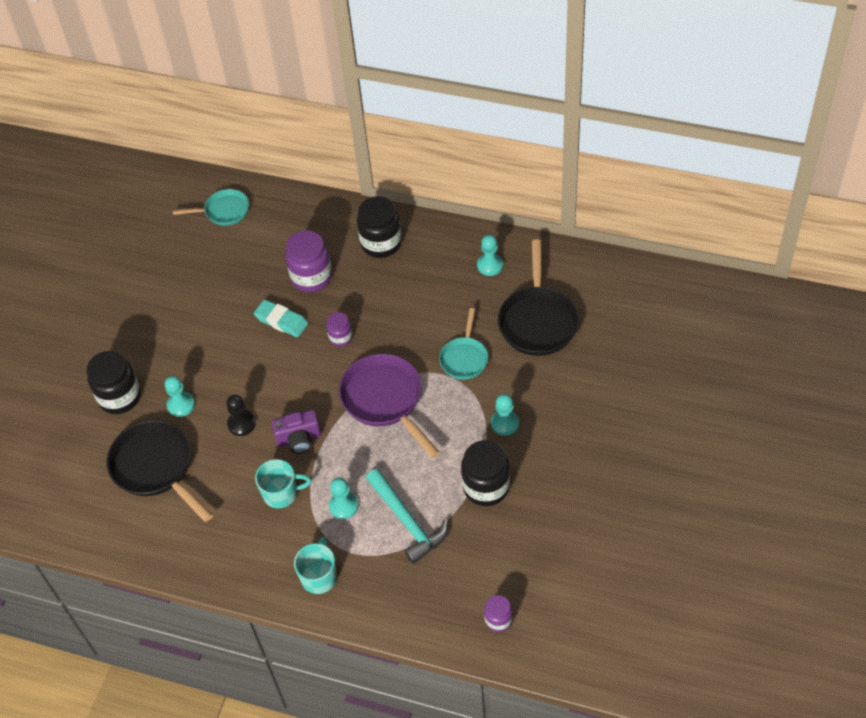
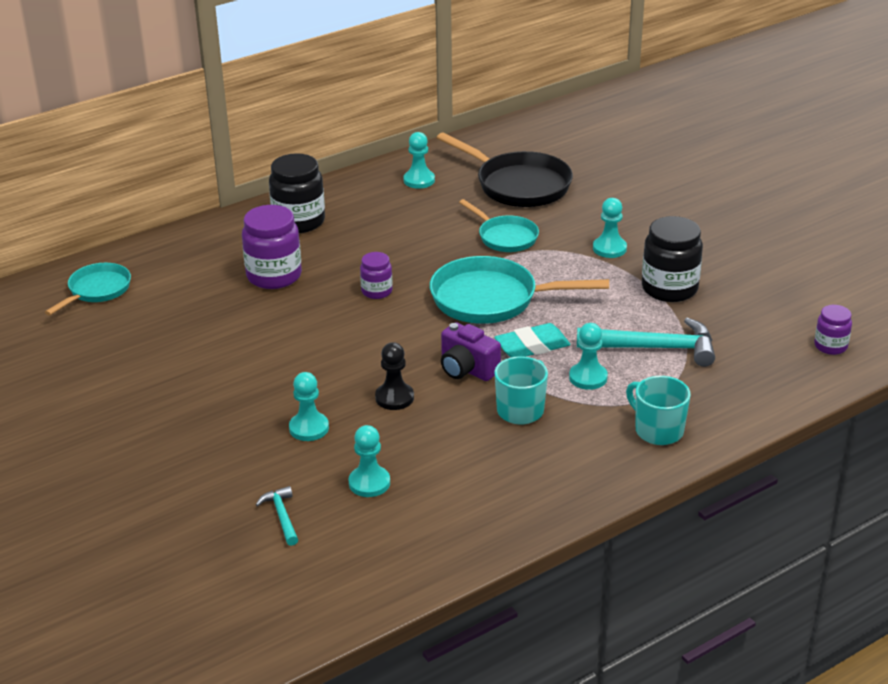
camera: 55 degrees left, 20 degrees down
(99, 449) = (281, 516): none -> turquoise hammer
(120, 397) = (231, 468): black jar -> none
(156, 467) = (369, 483): black pan -> turquoise pawn
(281, 321) = (300, 316): turquoise eraser -> turquoise eraser (532, 346)
(299, 439) = (467, 369): purple camera -> purple camera turned 105 degrees clockwise
(385, 400) = (491, 299): purple pan -> turquoise pan

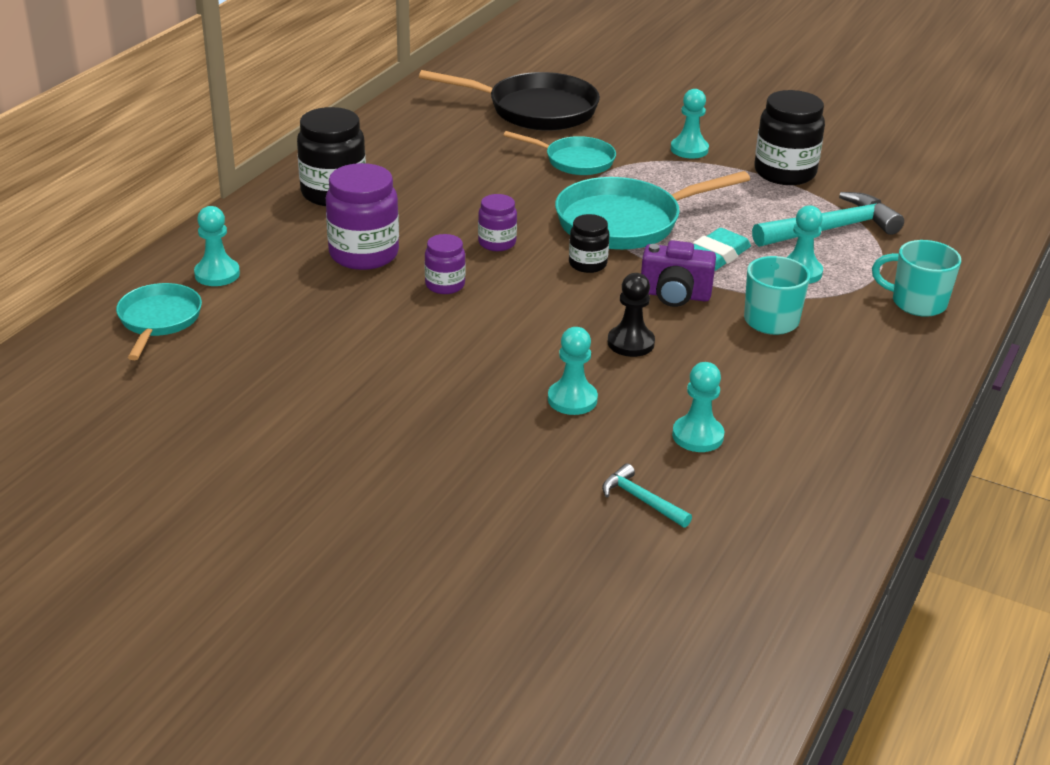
camera: 30 degrees left, 0 degrees up
(419, 180) = (425, 126): turquoise pawn -> turquoise pawn (217, 274)
(427, 326) = (587, 264): none -> black jar
(830, 346) = (978, 189): purple jar -> purple jar (445, 285)

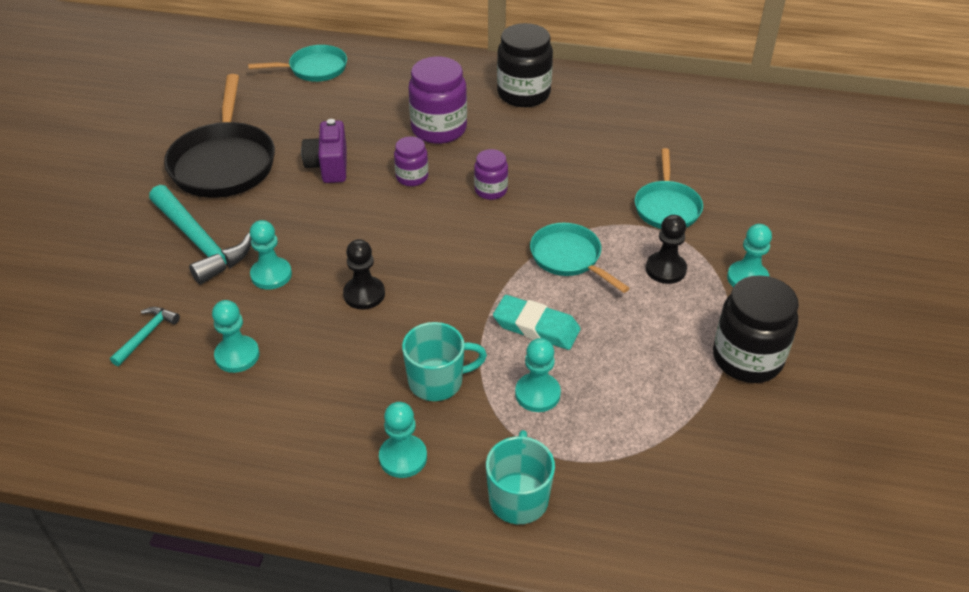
camera: 75 degrees right, 10 degrees up
(217, 274) = (381, 75): turquoise pawn -> turquoise pawn (403, 457)
(535, 110) = (751, 164): black pan -> black pan (224, 163)
(587, 264) = (482, 247): black jar -> none
(625, 222) = (569, 258): turquoise pan -> turquoise pan, size x0.60
(662, 181) = (665, 269): none -> black pawn
(675, 295) = (453, 310): purple camera -> purple camera (329, 166)
(831, 229) = (641, 410): turquoise hammer -> turquoise hammer (200, 242)

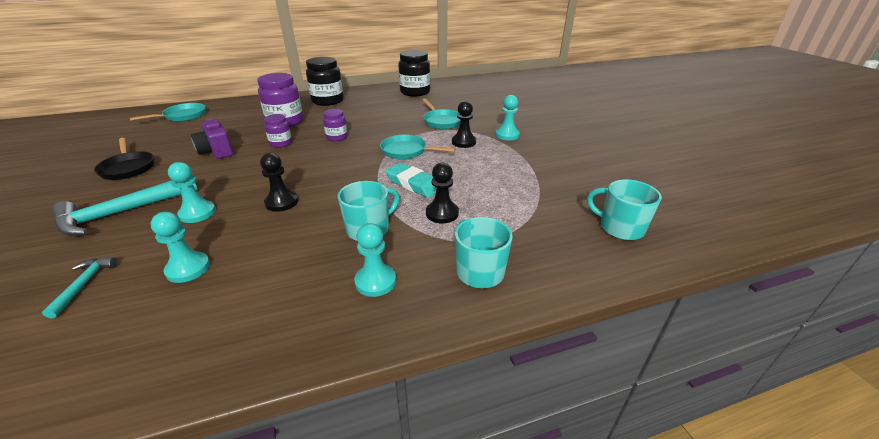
camera: 30 degrees left, 10 degrees down
(200, 242) = (122, 212): turquoise hammer -> turquoise hammer turned 120 degrees clockwise
(224, 163) = (128, 168): black pan -> black pan, size x0.60
(536, 327) = (413, 184): turquoise eraser -> turquoise eraser turned 45 degrees clockwise
(537, 394) = (442, 213): turquoise pawn -> black pawn
(747, 358) = (540, 163): black jar -> black jar (415, 92)
(750, 521) = (620, 228): none -> turquoise mug

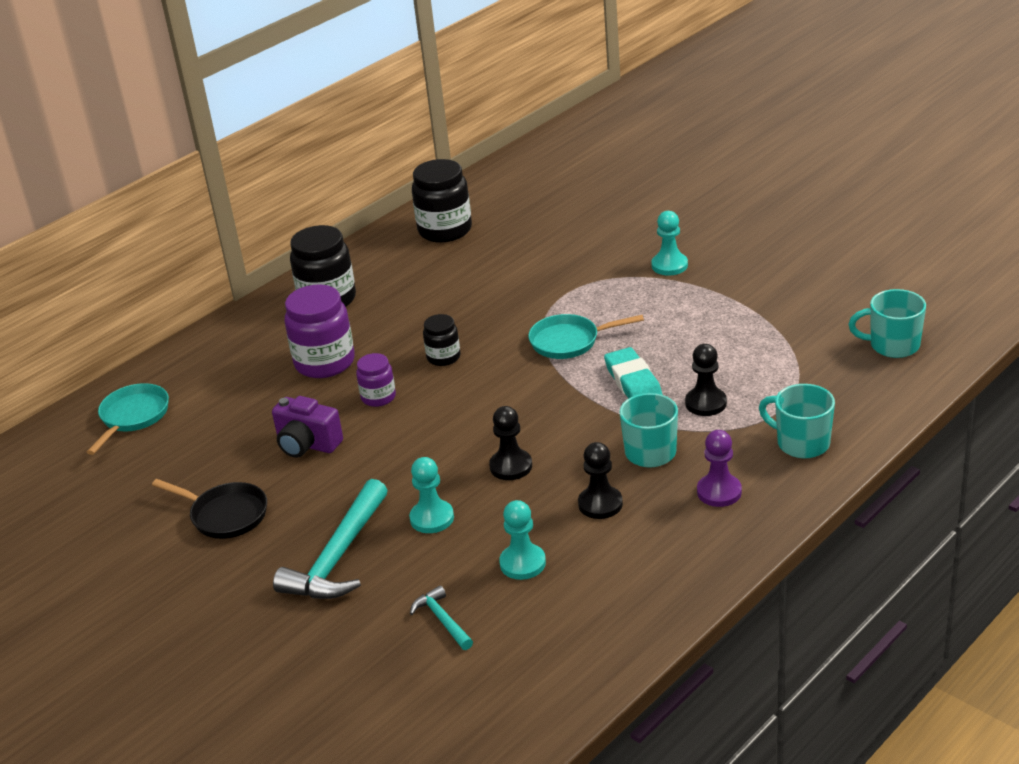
camera: 25 degrees left, 0 degrees up
(337, 137) = (443, 357): purple jar -> black jar
(375, 281) = (719, 492): turquoise pawn -> purple pawn
(413, 184) = (633, 382): turquoise eraser -> turquoise eraser turned 60 degrees clockwise
(441, 121) = (556, 274): turquoise pan -> none
(463, 142) = (626, 299): black pawn -> black pawn (600, 504)

